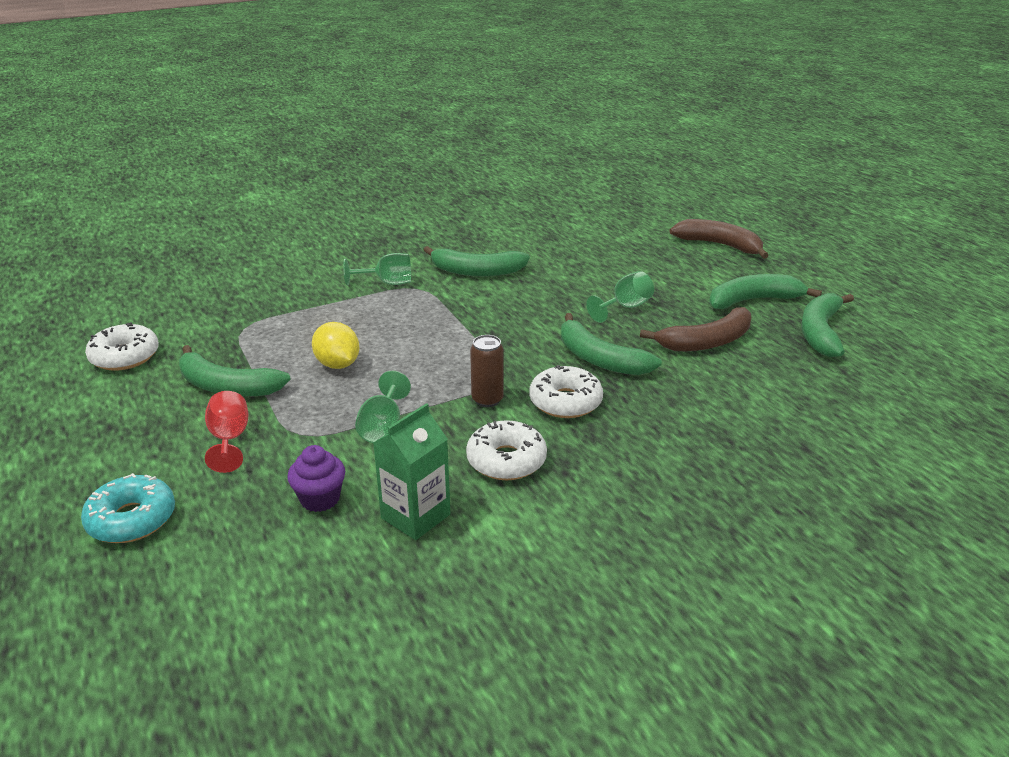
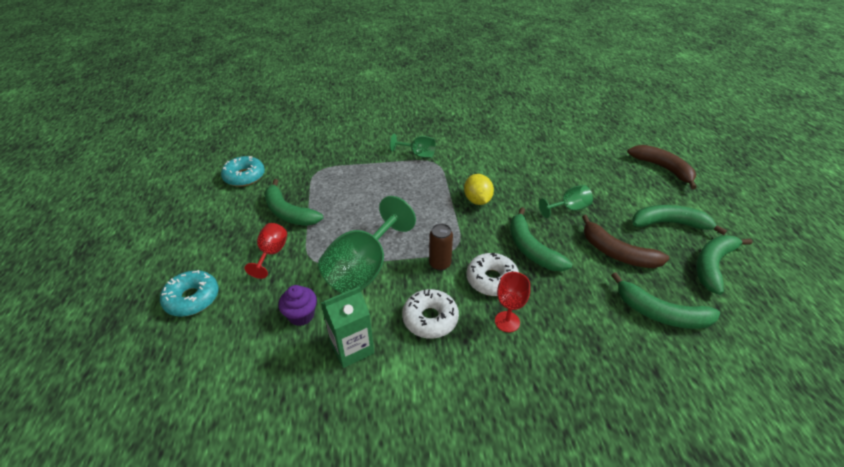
camera: 20 degrees right, 10 degrees up
(125, 356) = (244, 176): white donut -> turquoise donut
(337, 364) = (359, 211): yellow lemon -> yellow lemon (477, 200)
(383, 427) = (364, 269): green goblet -> green goblet, size x1.94
(477, 271) = (479, 156): green banana -> green banana (661, 313)
(608, 440) = (507, 321): none -> red goblet
(706, 342) = (617, 253): brown banana -> brown banana turned 45 degrees clockwise

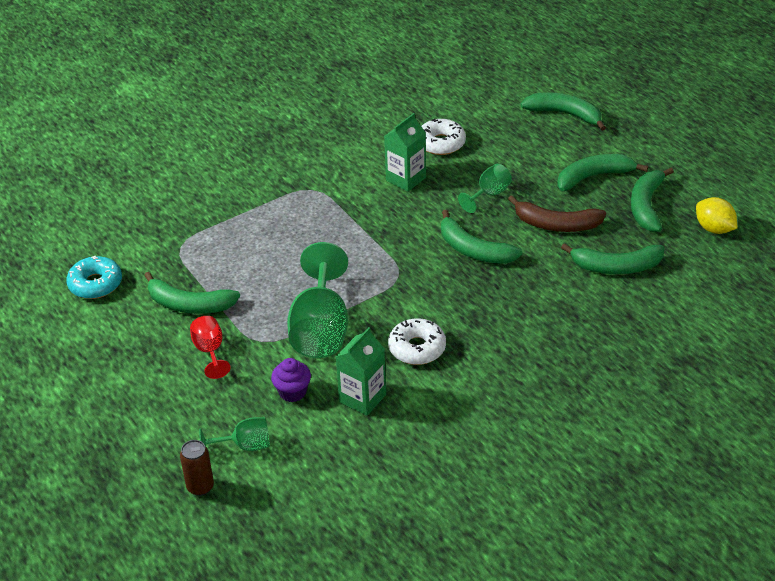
camera: 25 degrees left, 0 degrees up
(192, 298) = (167, 421): turquoise donut -> none
(418, 154) = (285, 186): green goblet -> green goblet (245, 446)
(440, 264) = (393, 297): brown can -> brown can (200, 487)
(477, 200) = (389, 218): yellow lemon -> yellow lemon (714, 229)
(491, 280) = (452, 293): white donut -> white donut (441, 143)
(507, 321) = (488, 324): red goblet -> none
(508, 176) = (406, 179): none -> green carton
(662, 168) = (564, 114): brown banana -> green banana

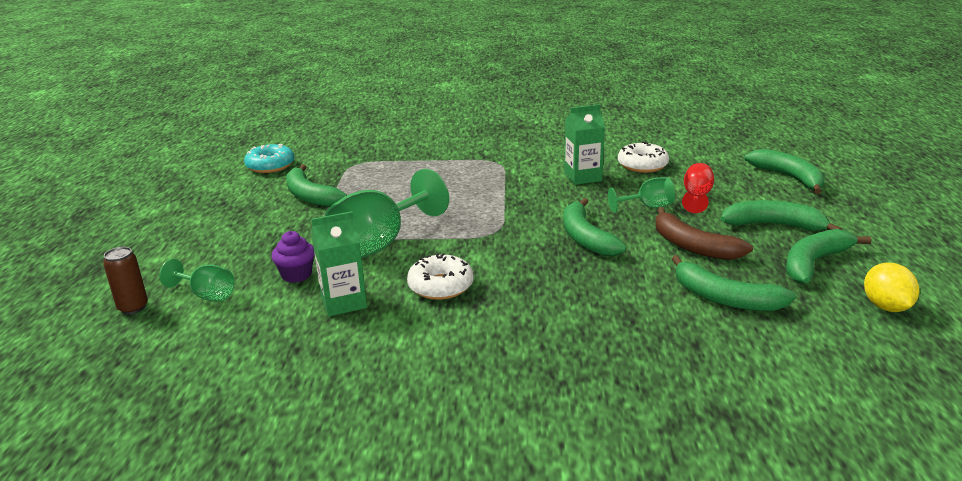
camera: 35 degrees right, 15 degrees down
(210, 351) = (280, 227): red goblet -> red goblet (696, 197)

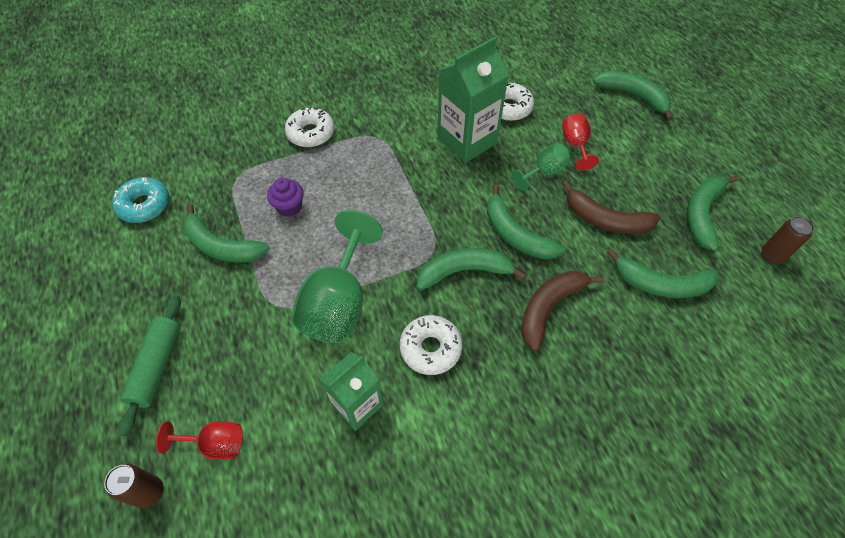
camera: 25 degrees left, 30 degrees up
(202, 245) = (157, 366): none -> green rolling pin
(206, 295) = (215, 444): green goblet -> red goblet
(296, 275) = (287, 379): purple cupcake -> purple cupcake (289, 207)
(439, 152) = (311, 133): none -> white donut
(583, 177) = (467, 140): green carton -> green carton, size x1.54
(583, 288) = (549, 308): none -> brown banana
(773, 225) = (651, 170): green banana -> green banana (464, 271)
(886, 307) = (772, 255): yellow lemon -> brown can

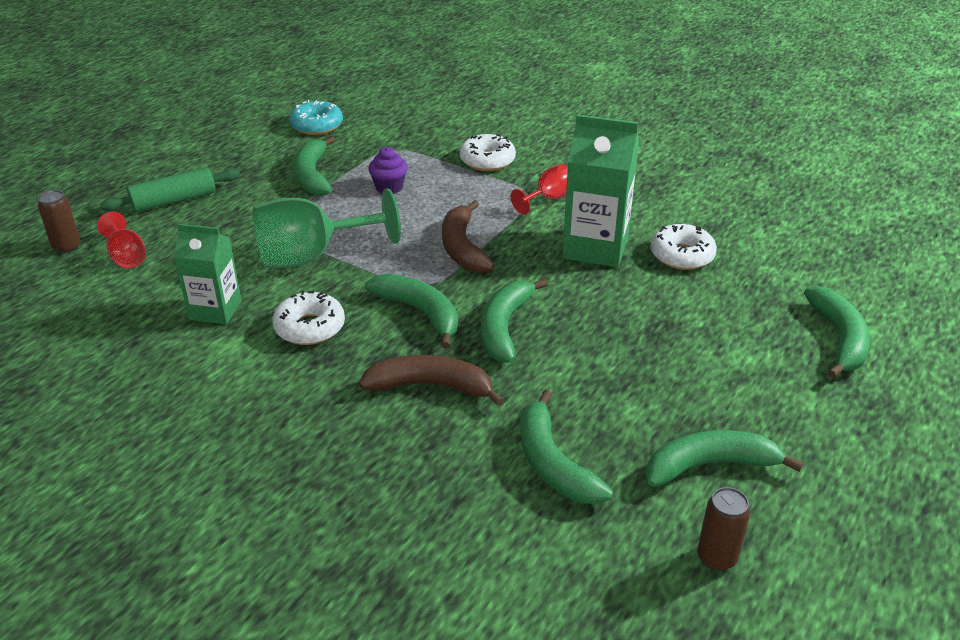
camera: 55 degrees right, 20 degrees down
(544, 172) = (617, 314): green goblet -> none
(575, 145) = (689, 322): red goblet -> red goblet (548, 199)
(605, 219) = (602, 385): brown banana -> brown banana (462, 247)

